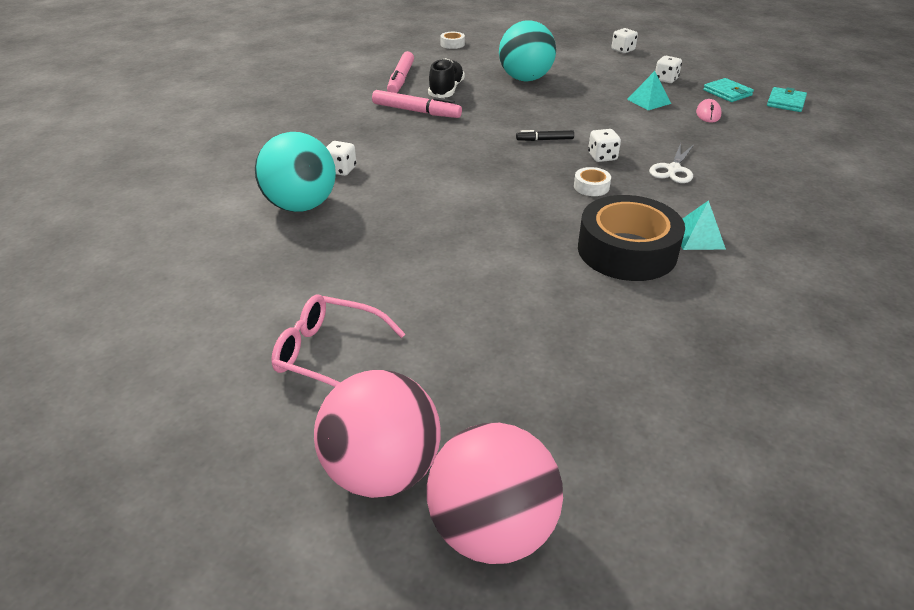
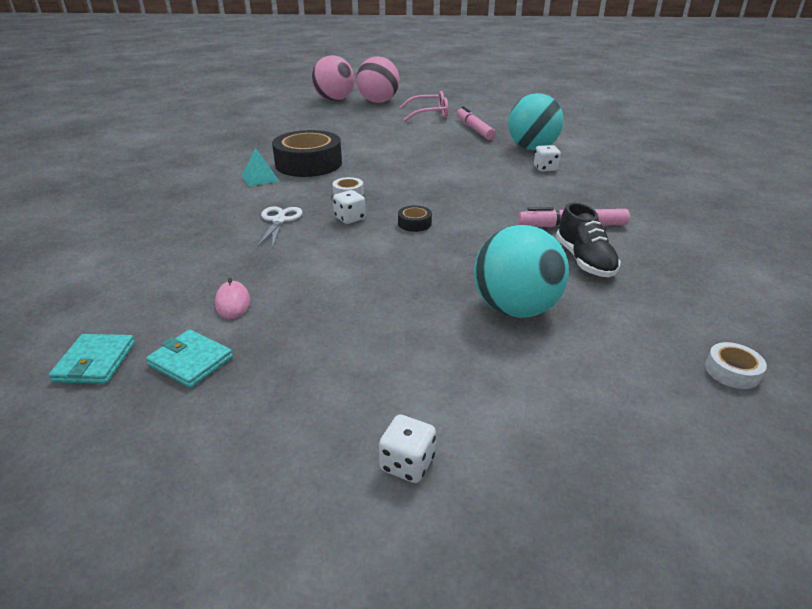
camera: 155 degrees right, 5 degrees down
(401, 79) = (661, 265): pink marker -> pink marker (474, 129)
(545, 140) = (414, 223): black marker -> black tape
(648, 101) = (318, 307): turquoise pyramid -> none
(665, 79) = (297, 371): white dice -> none

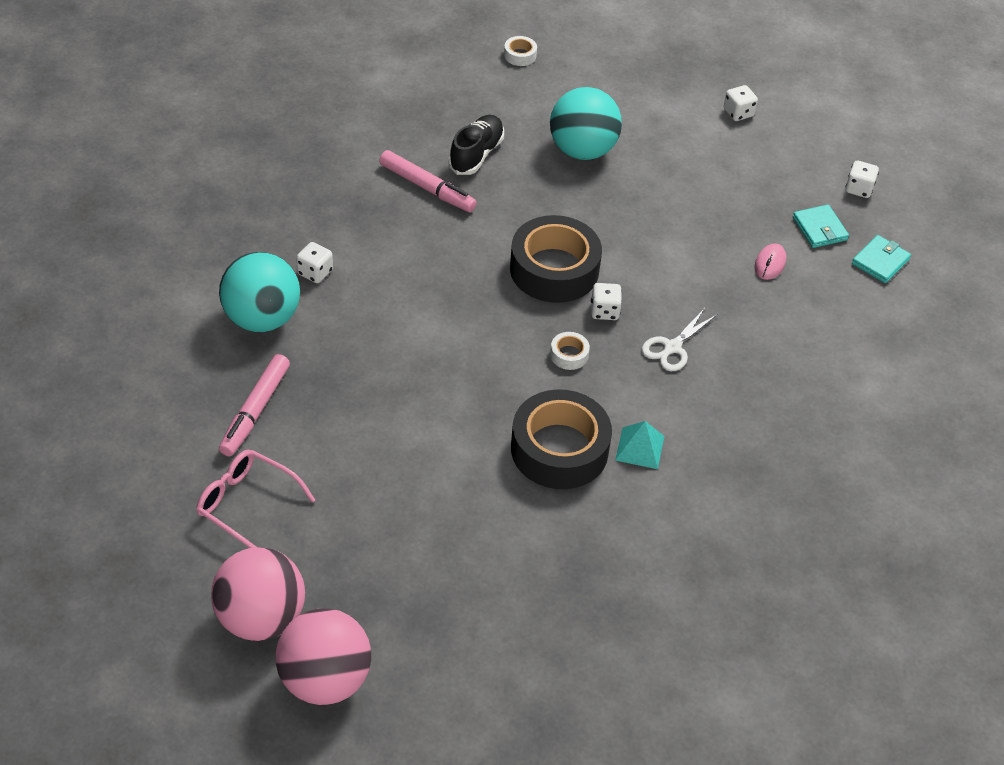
camera: 145 degrees left, 15 degrees up
(151, 443) = (859, 189): none -> white dice
(414, 223) = (554, 269): black tape -> black tape, size x2.43

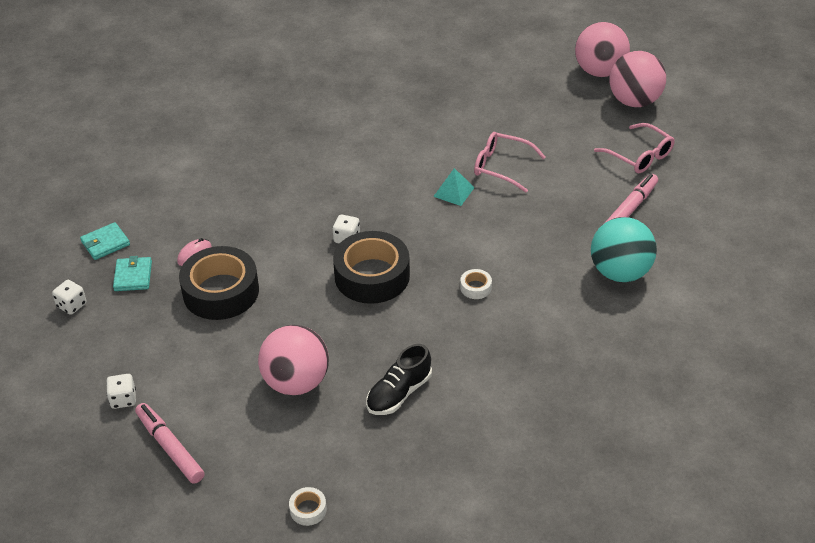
camera: 160 degrees left, 5 degrees down
(315, 272) = (572, 303): white dice -> none
(427, 188) = (456, 365): pink marker -> pink marker (170, 447)
(441, 451) = (502, 167): none -> pink glasses
(559, 449) = (421, 157): black tape -> black tape (221, 291)
(569, 355) = (388, 212): white tape -> white tape (475, 287)
(582, 150) = (296, 382): turquoise ball -> pink ball
(639, 448) = (366, 150): turquoise pyramid -> turquoise pyramid (454, 192)
(672, 348) = (309, 206): white scissors -> none

